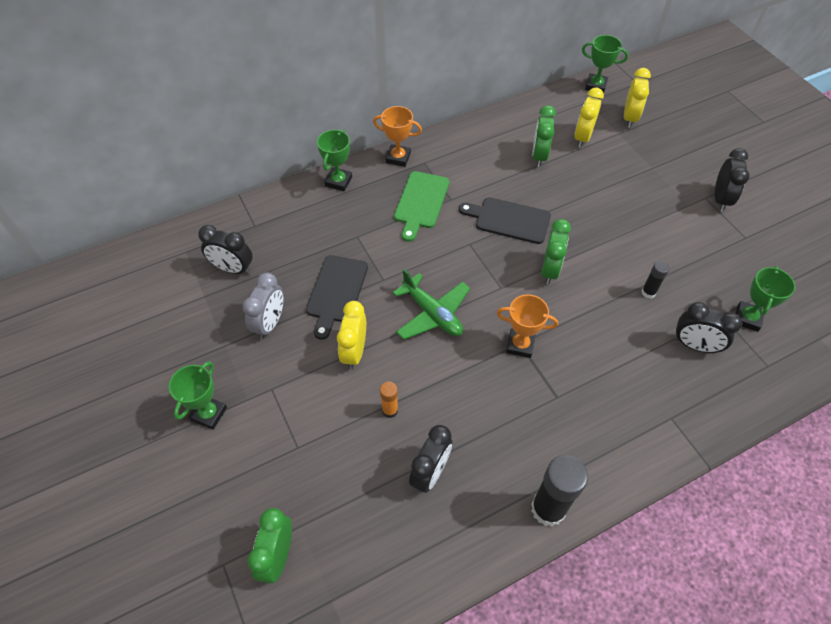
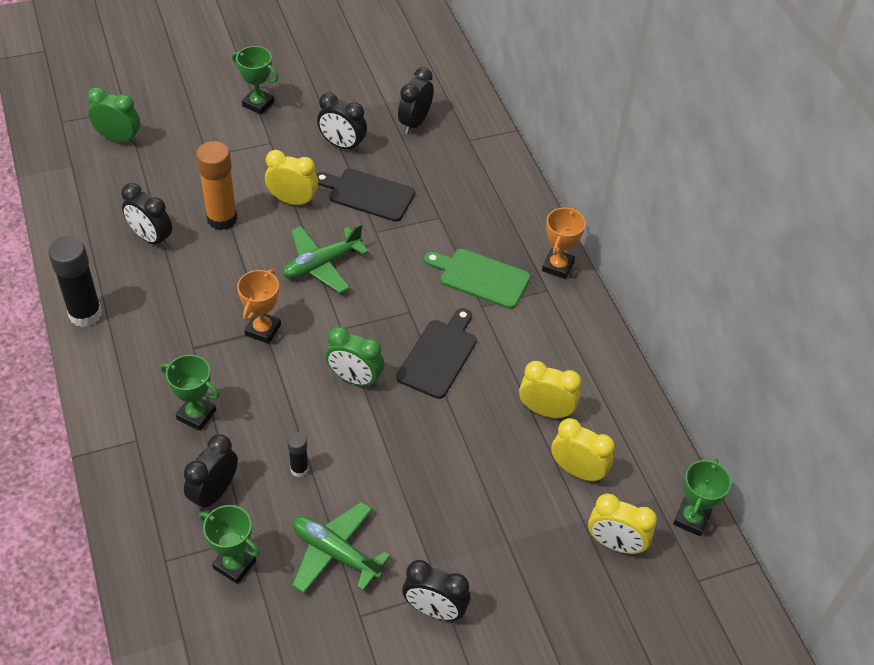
camera: 95 degrees right, 5 degrees down
(270, 323) = (342, 145): grey clock -> black clock
(338, 181) = (524, 209): green trophy -> green trophy (196, 415)
(390, 410) = (222, 219): orange glue stick -> orange glue stick, size x1.97
(539, 156) = (545, 411): green clock -> yellow clock
(707, 258) = (335, 553): none -> green plane

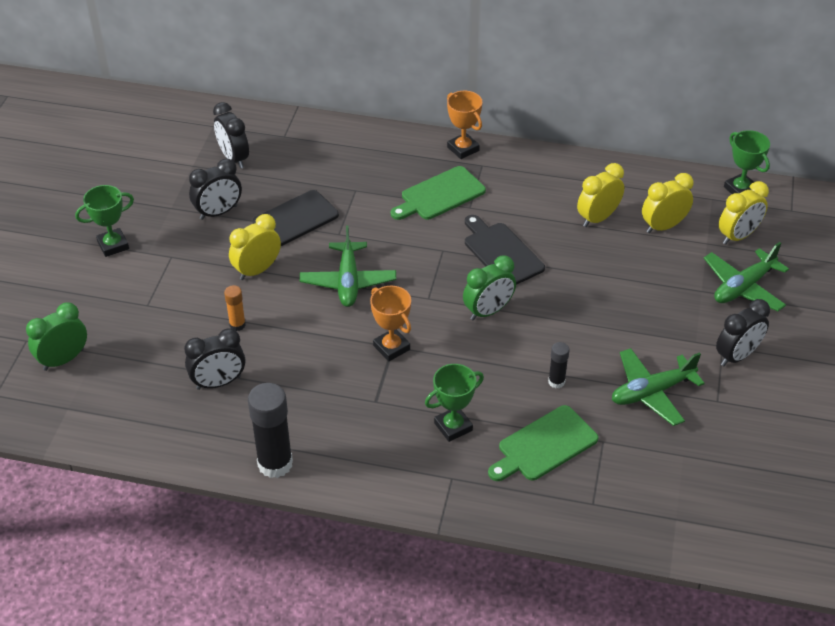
camera: 55 degrees left, 5 degrees down
(214, 493) = (544, 445): black clock -> green cutting board
(222, 219) = (237, 325): orange glue stick -> orange glue stick, size x0.51
(234, 564) = (624, 459): green trophy -> none
(540, 578) = (743, 287): none -> green plane

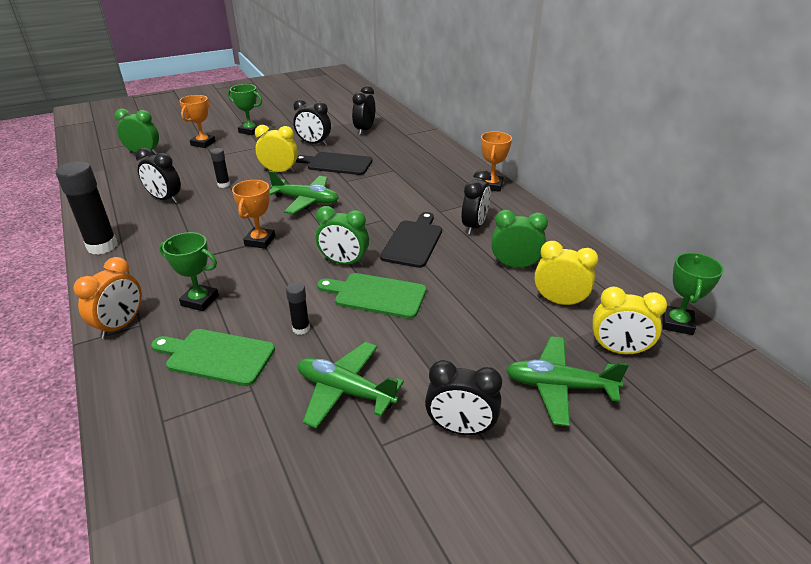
camera: 50 degrees right, 10 degrees down
(99, 298) = (203, 143): none -> orange trophy
(237, 325) = (223, 184): orange glue stick -> black glue stick
(348, 281) = (306, 201): green plane -> green plane turned 120 degrees counterclockwise
(440, 195) = (434, 196): green cutting board -> green cutting board (376, 295)
(440, 490) = (121, 325): none -> orange clock
(518, 203) = (474, 226): none -> black clock
(597, 218) = (515, 266): yellow clock -> green clock

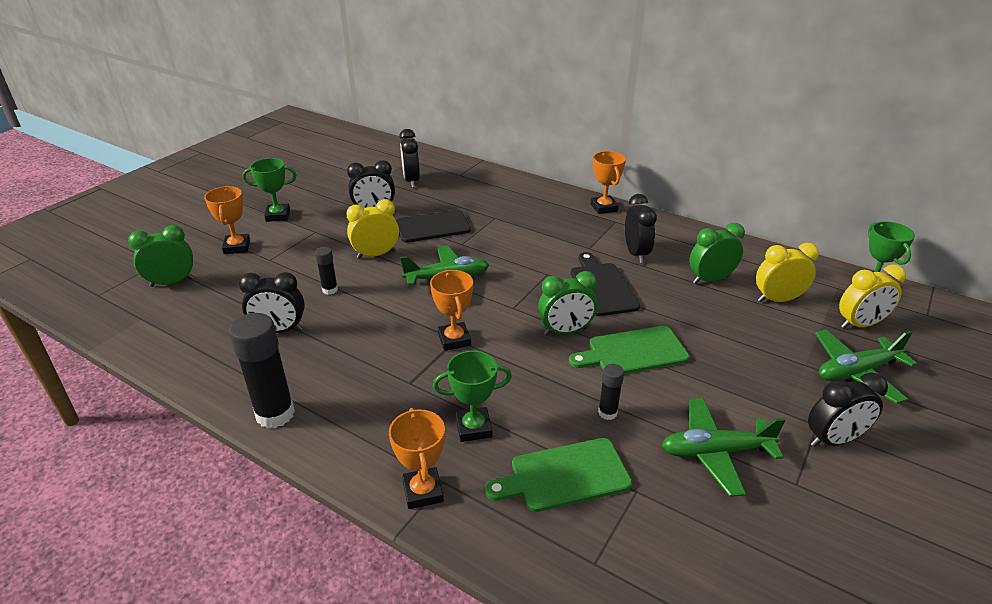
camera: 30 degrees left, 0 degrees up
(121, 325) = (423, 491): orange clock -> orange trophy

